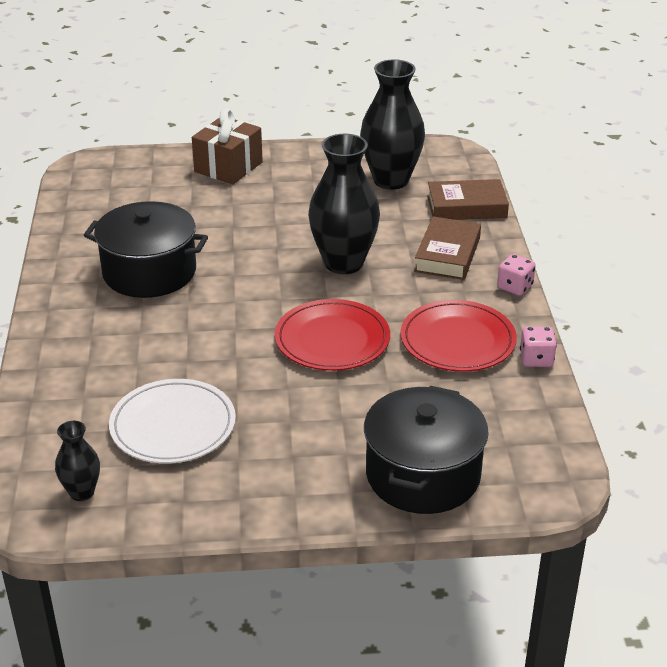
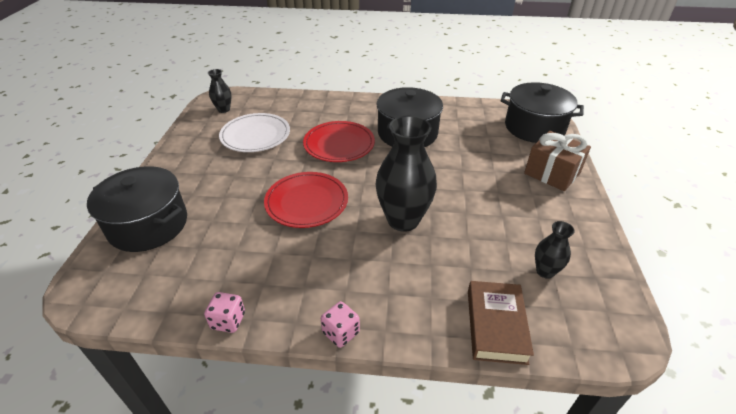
camera: 100 degrees right, 5 degrees up
(124, 173) = (534, 127): none -> black pot
(391, 180) = (545, 271): black vase -> black vase, size x0.50
(447, 254) = (406, 290): brown book -> none
(457, 341) = (277, 271): red plate -> red plate (339, 144)

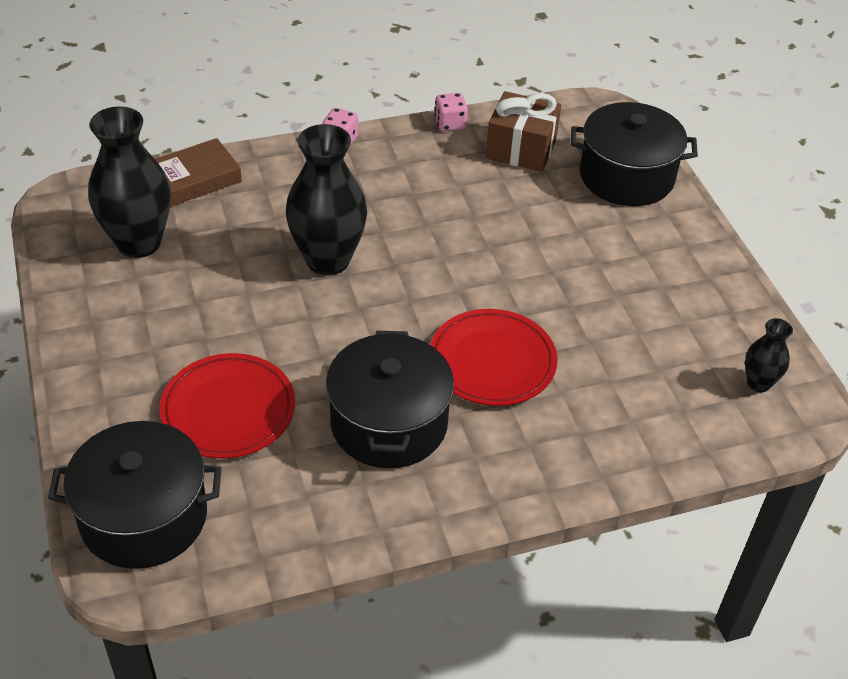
camera: 155 degrees right, 5 degrees up
(255, 135) = (641, 340): white plate -> none
(306, 202) = (467, 251): red plate -> red plate (228, 410)
(496, 325) = (192, 180): brown book -> brown book turned 75 degrees clockwise
(545, 271) = (139, 243): black vase -> black vase, size x2.01
(552, 173) = (117, 401): brown gift -> brown gift (521, 149)

